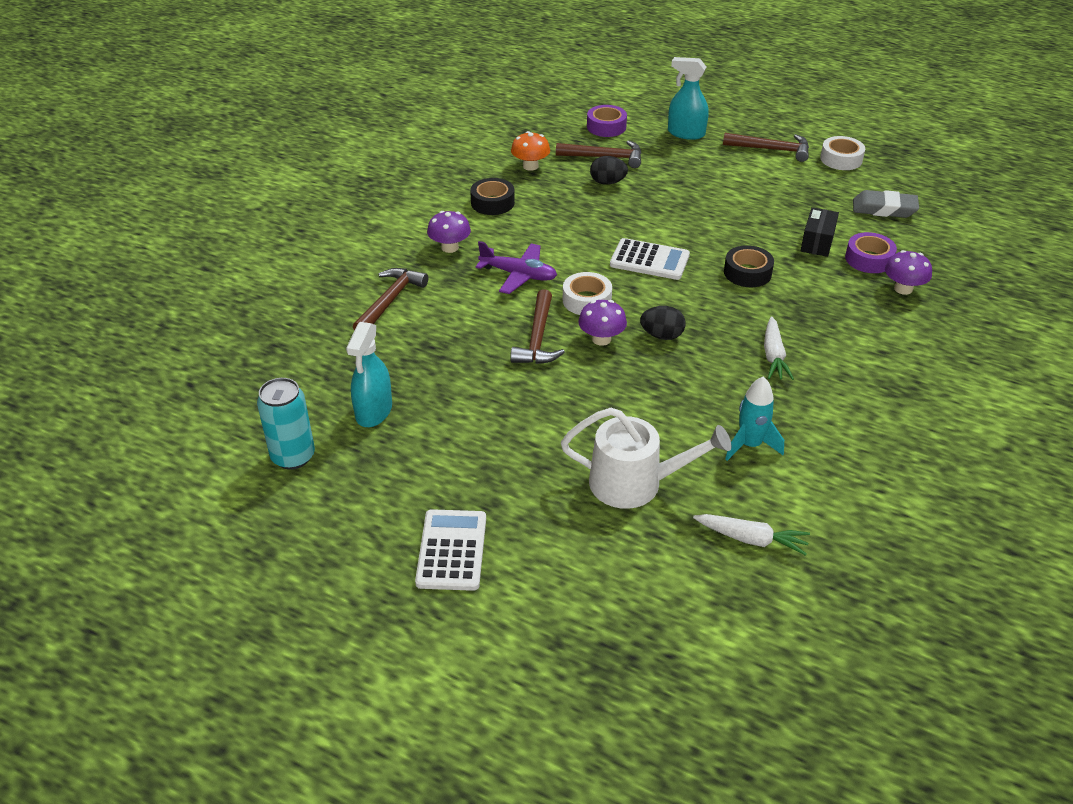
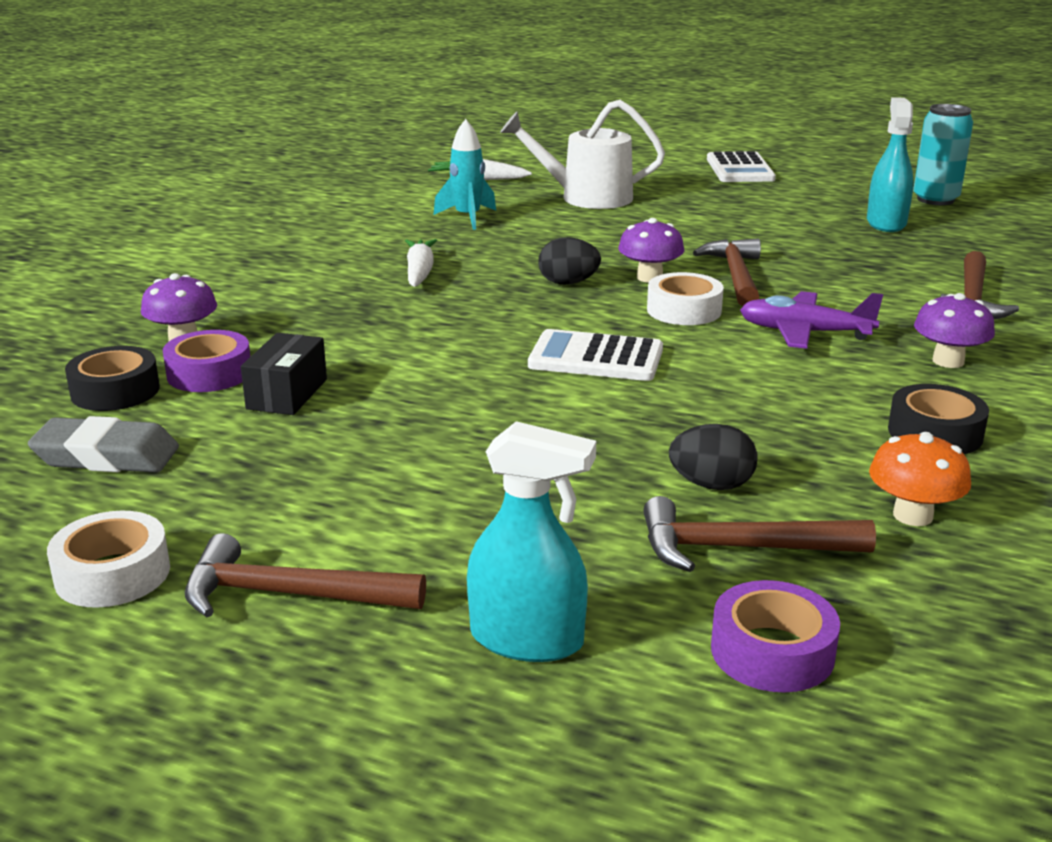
camera: 175 degrees right, 15 degrees down
(747, 273) = (431, 348): black tape -> black tape (115, 391)

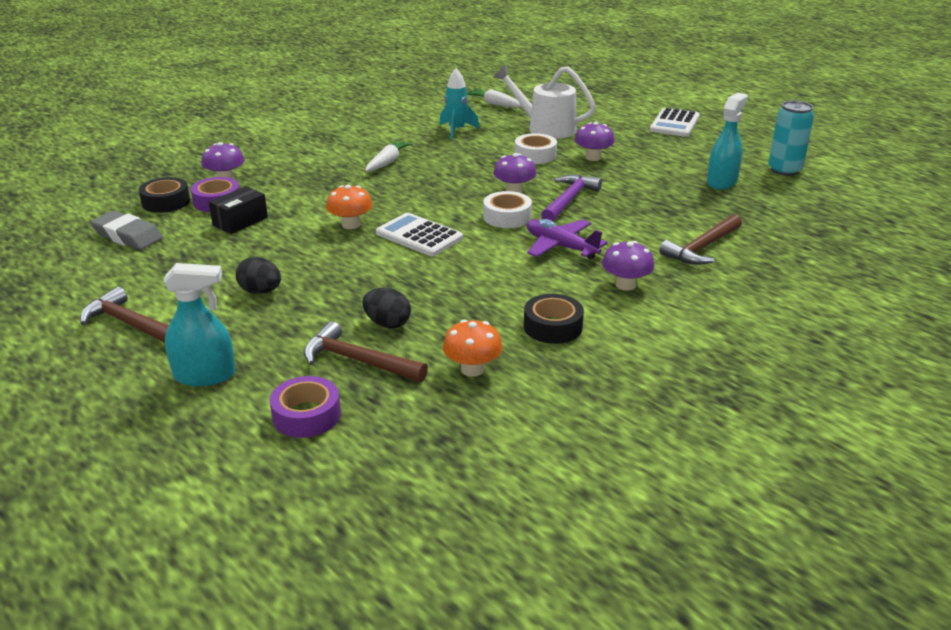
camera: 25 degrees right, 5 degrees up
(112, 574) = (73, 294): white tape -> white tape (535, 155)
(474, 363) = (351, 225): none -> orange mushroom
(527, 639) = (205, 375): turquoise spray bottle -> turquoise spray bottle turned 45 degrees counterclockwise
(568, 283) = (462, 185): black egg -> black egg (260, 291)
(695, 221) = (593, 157): none -> purple mushroom
(735, 276) = (568, 200): brown hammer -> purple hammer

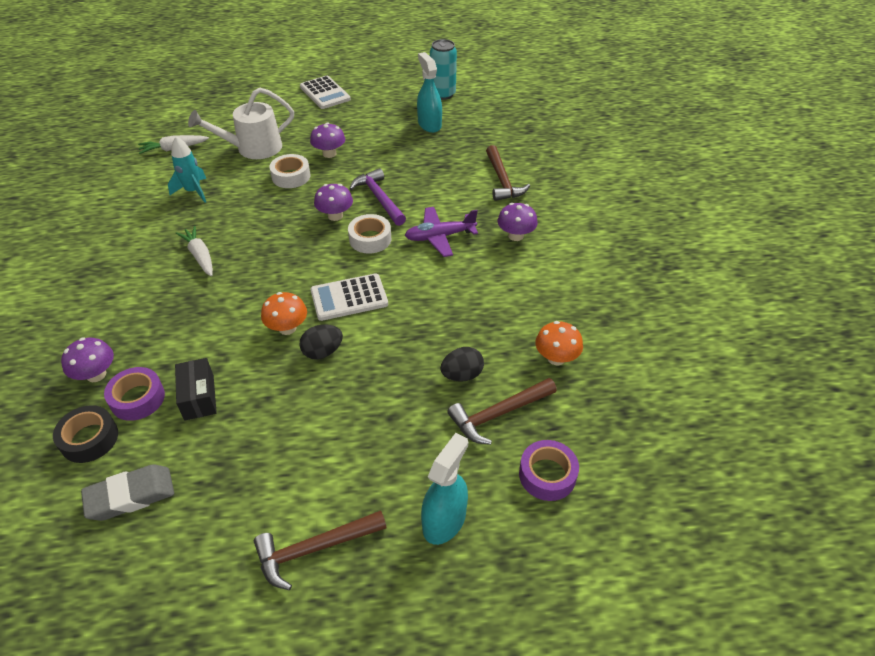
camera: 55 degrees left, 15 degrees up
(260, 291) = (342, 432): black egg -> black egg (322, 352)
(553, 327) = (536, 294): black tape -> none

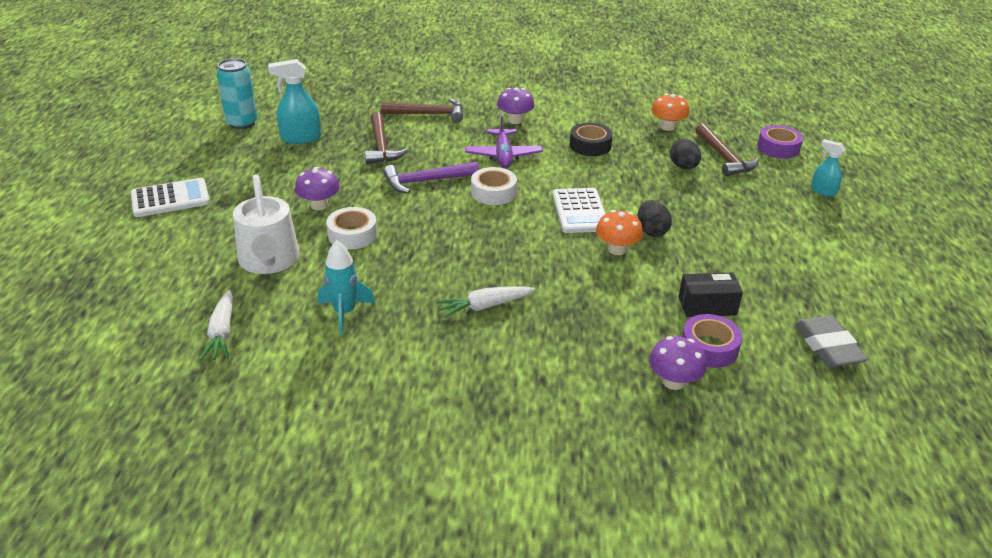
camera: 80 degrees left, 10 degrees down
(89, 439) = (764, 380): black tape -> black tape (590, 145)
(314, 549) = (859, 248): brown hammer -> brown hammer (381, 146)
(335, 216) = (445, 210): purple mushroom -> none
(444, 520) = (823, 191): turquoise spray bottle -> turquoise spray bottle, size x0.62

